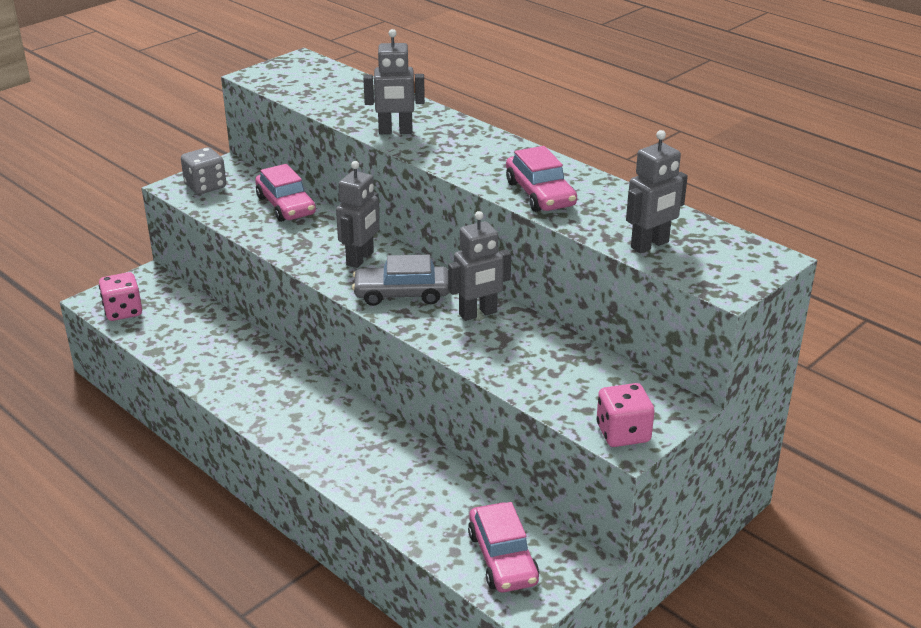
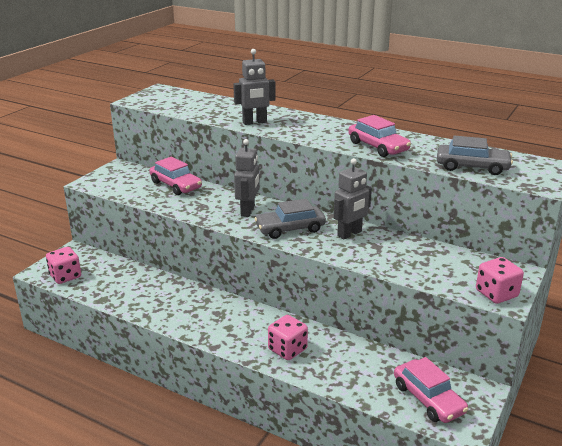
camera: 15 degrees left, 5 degrees down
(205, 186) = (111, 180): grey dice -> none
(355, 459) = (287, 349): none -> pink dice
(650, 245) = (472, 167): grey robot -> grey car

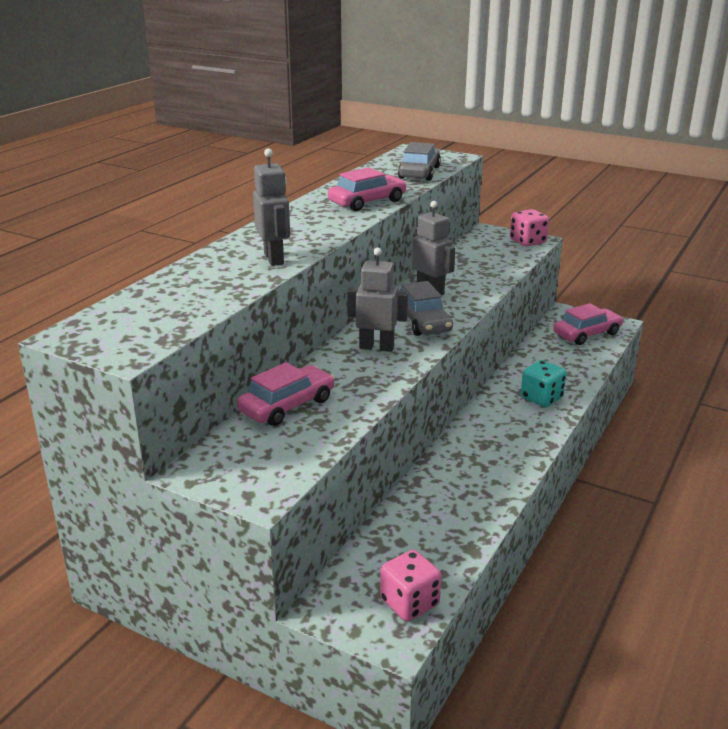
camera: 90 degrees left, 0 degrees up
(287, 349) = (541, 398): pink dice -> turquoise dice

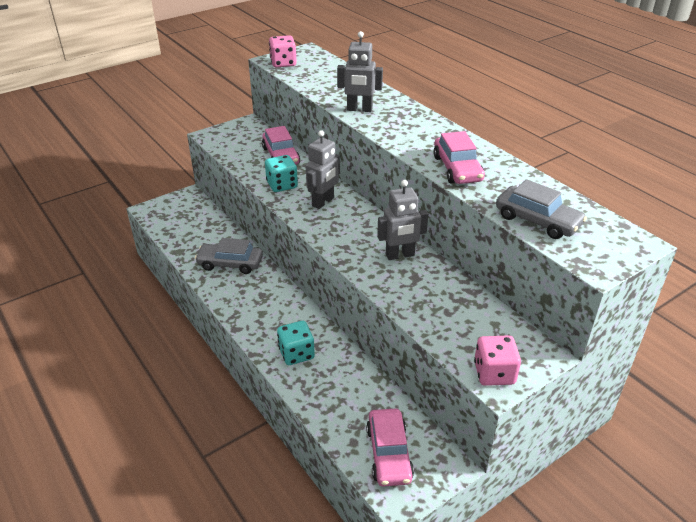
camera: 115 degrees right, 10 degrees up
(363, 383) = (282, 185): none -> turquoise dice
(409, 603) = (165, 219): pink dice -> pink dice (283, 63)
(422, 321) = (346, 233): grey car -> grey car (230, 264)

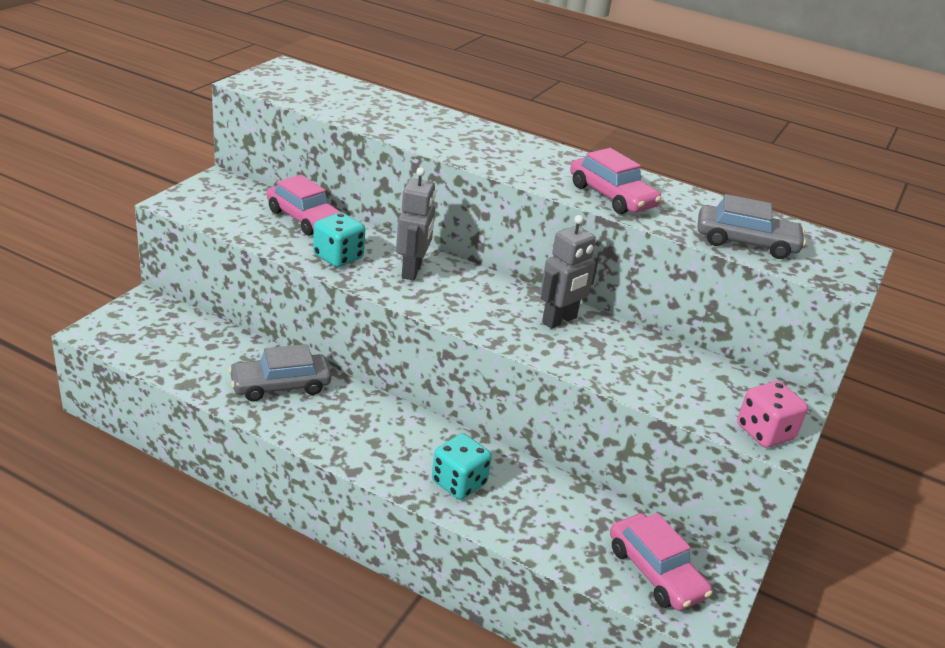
camera: 30 degrees left, 5 degrees down
(283, 63) = (271, 86): pink dice -> none
(359, 109) = (431, 138): grey robot -> none

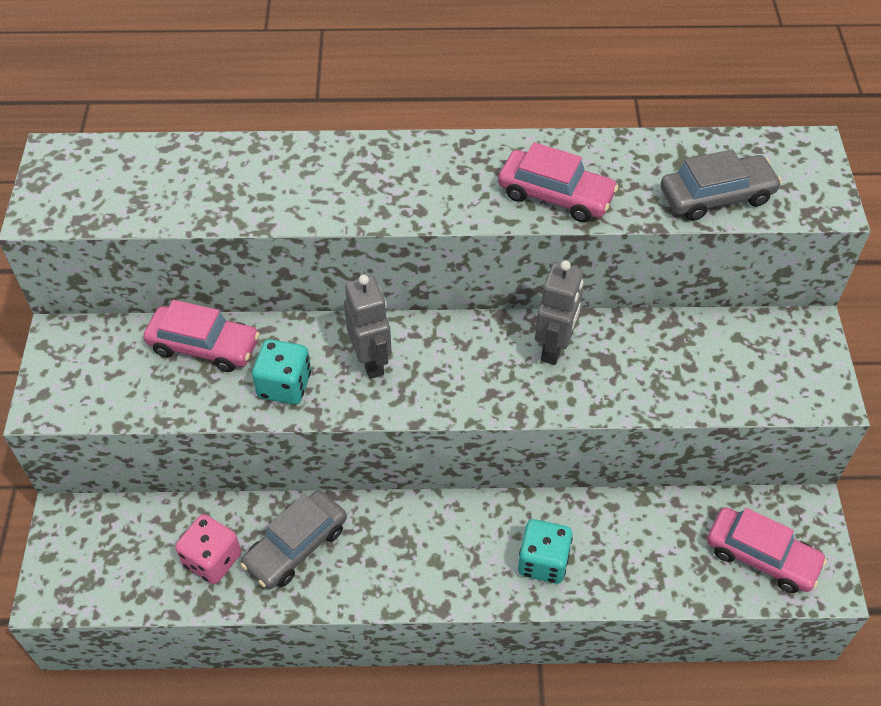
camera: 25 degrees left, 20 degrees up
(765, 432) = (811, 388): pink dice -> pink dice (212, 559)

